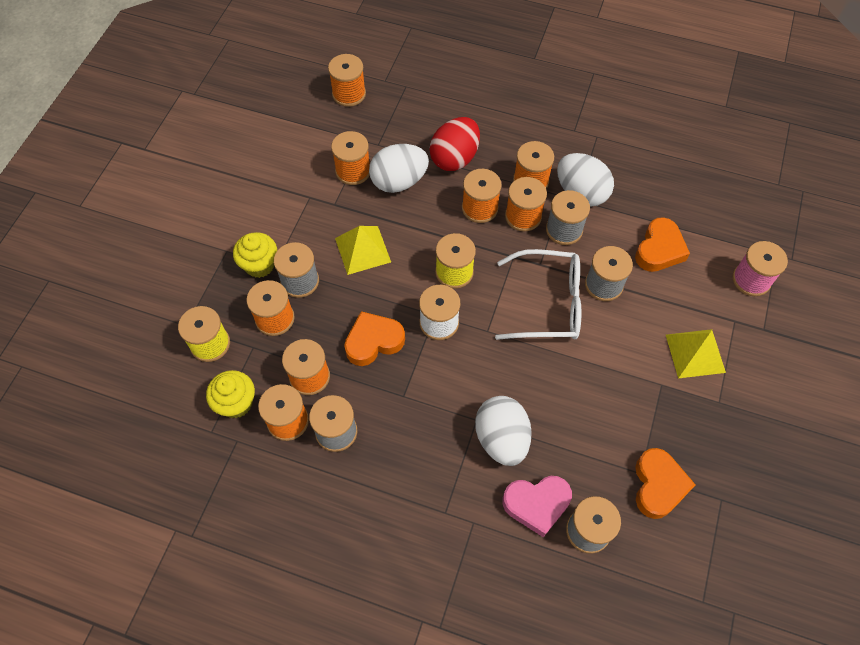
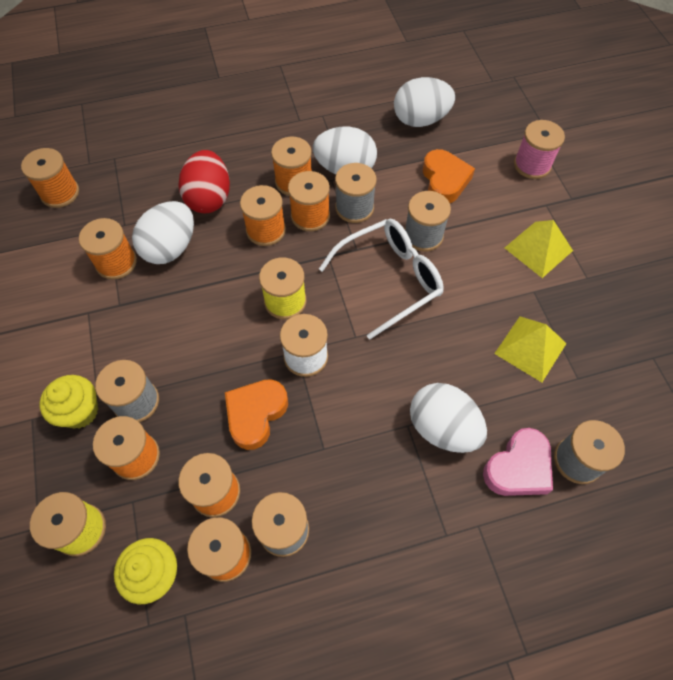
camera: 35 degrees left, 0 degrees up
(362, 250) = (180, 332): yellow pyramid -> yellow pyramid (530, 348)
(658, 485) = (599, 379): orange heart -> none
(680, 185) = (420, 120): none -> white egg

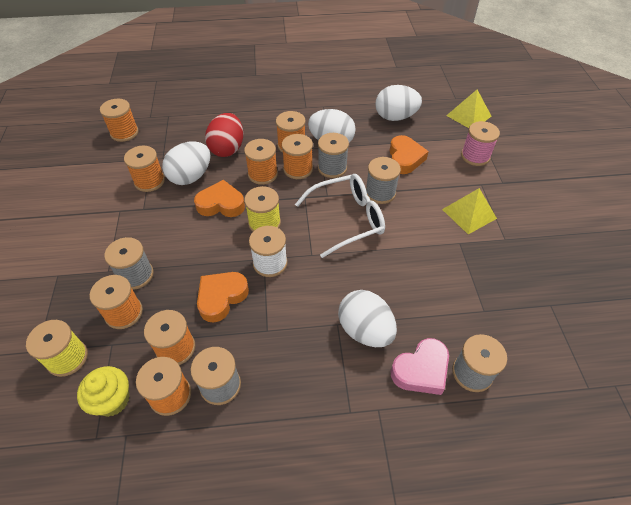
camera: 10 degrees right, 10 degrees down
(80, 411) = (93, 275): yellow cupcake -> none
(221, 282) = (221, 204): none -> orange heart
(530, 348) = (449, 283): yellow pyramid -> yellow pyramid (468, 116)

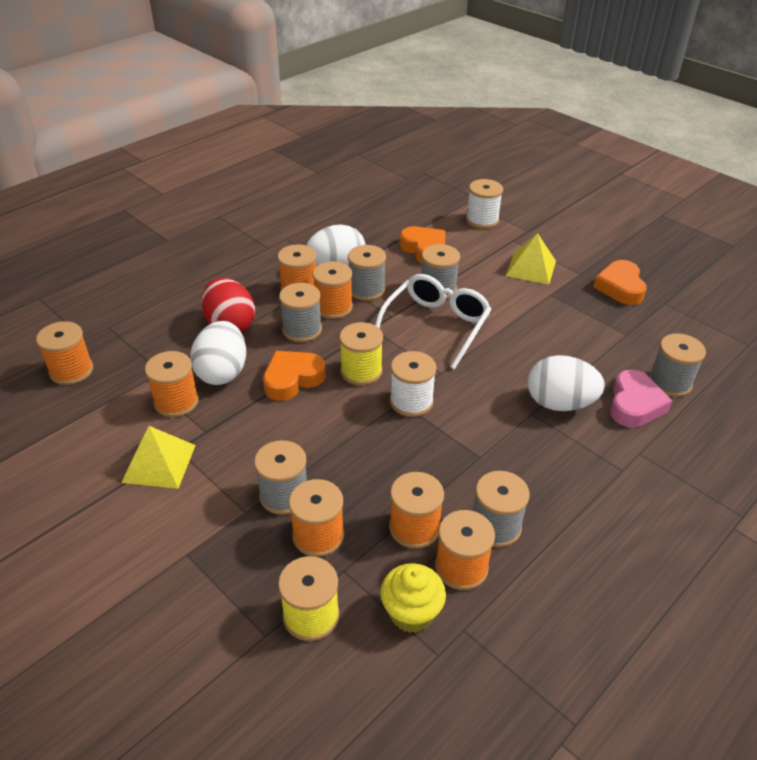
camera: 40 degrees left, 10 degrees down
(221, 297) = (402, 458): orange heart -> orange heart (620, 287)
(262, 174) = (302, 329): orange spool -> grey spool
(395, 117) = (372, 218): white egg -> none
(468, 116) = (437, 189): yellow pyramid -> yellow pyramid (159, 463)
(475, 156) = (482, 220): pink spool -> white spool

